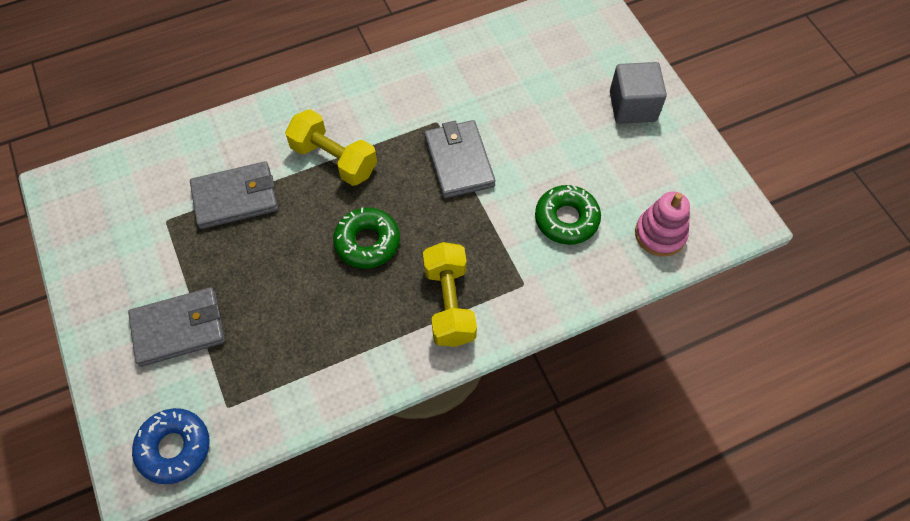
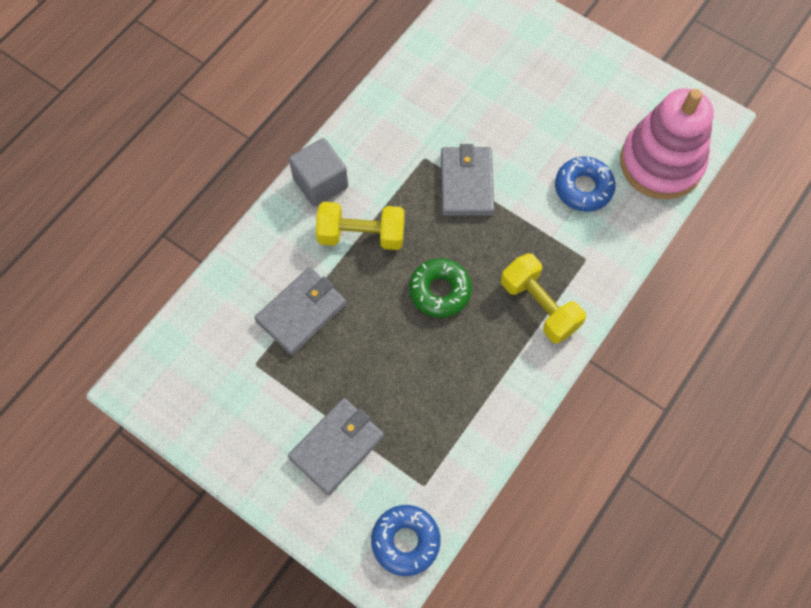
camera: 30 degrees left, 5 degrees up
(459, 161) = (466, 183): grey wallet -> grey wallet turned 45 degrees clockwise
(566, 219) = (583, 188): green donut -> blue donut
(632, 106) = (573, 65): grey cube -> grey cube (320, 183)
(660, 234) = (661, 163): pink stacking toy -> pink stacking toy, size x1.81

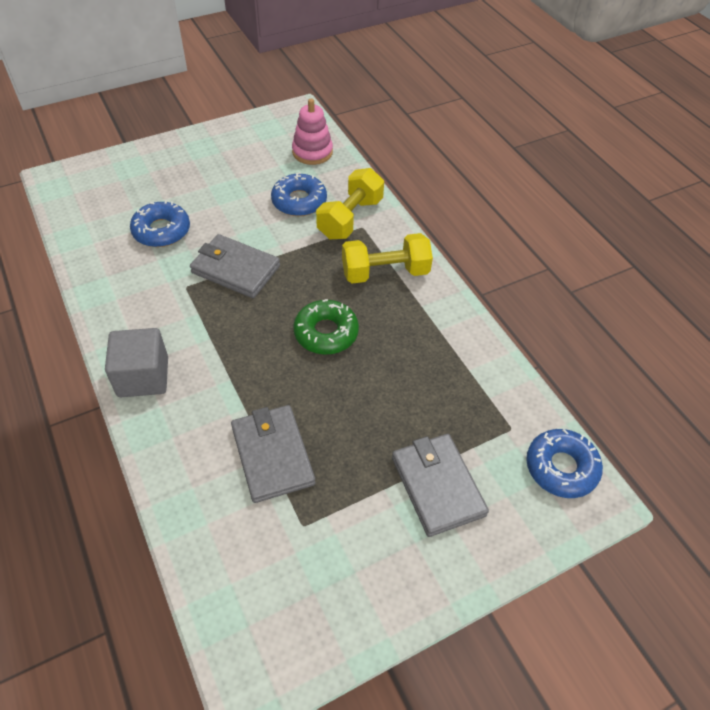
camera: 65 degrees left, 15 degrees down
(361, 235) = (226, 367): yellow dumbbell -> yellow dumbbell (350, 218)
(473, 102) = (161, 231): none -> blue donut
(661, 163) = (312, 152): pink stacking toy -> pink stacking toy, size x0.55

